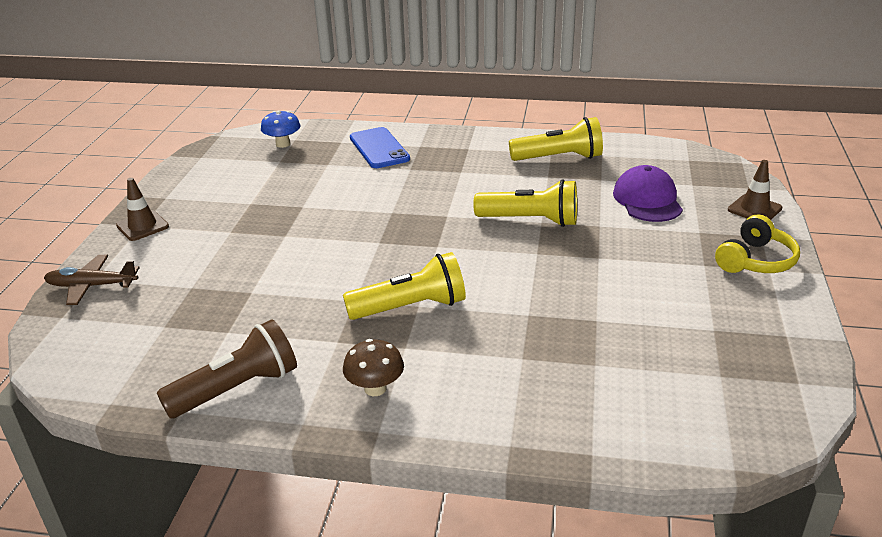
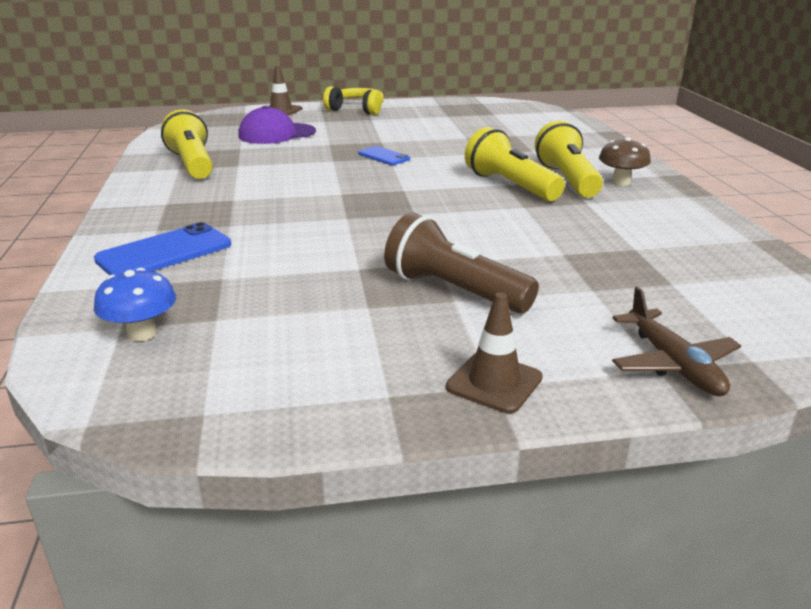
camera: 110 degrees left, 5 degrees down
(237, 389) = (694, 225): brown flashlight -> brown flashlight (454, 291)
(530, 220) = (333, 164): yellow flashlight -> yellow flashlight (567, 180)
(542, 250) = (384, 156): none -> blue phone

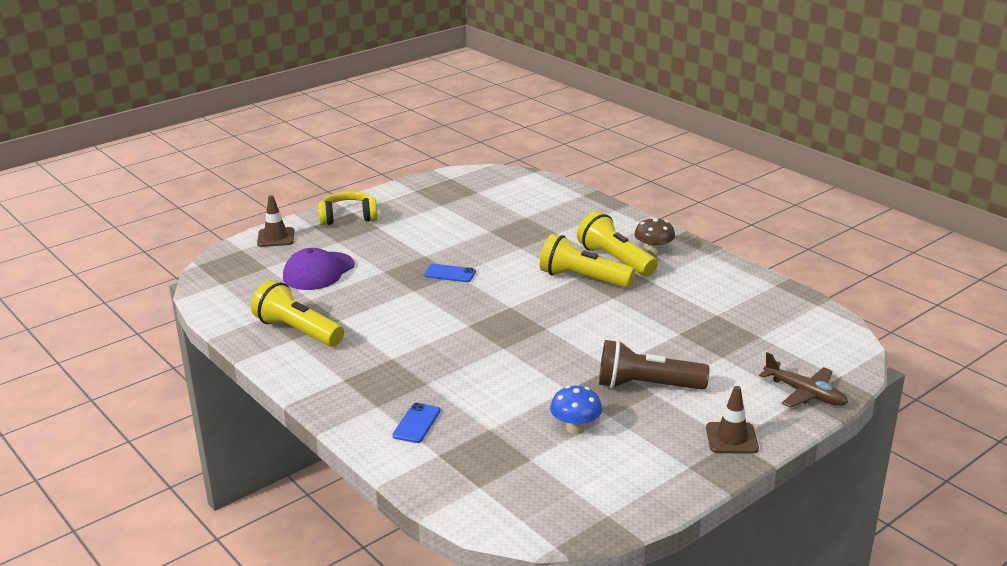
camera: 30 degrees left, 0 degrees up
(142, 333) = (500, 485): blue mushroom -> blue mushroom (575, 428)
(164, 252) = (416, 423): blue phone -> blue phone, size x0.59

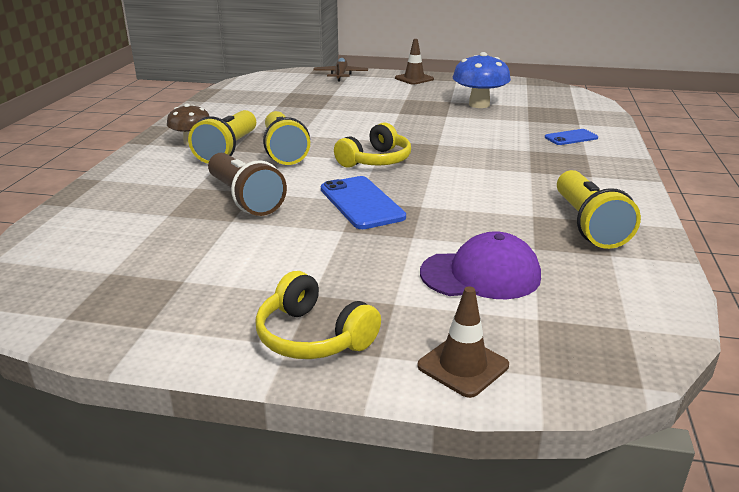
camera: 130 degrees left, 0 degrees up
(450, 273) = (361, 203): blue phone -> blue phone, size x1.69
(509, 306) = (376, 161): none -> yellow headphones
(575, 428) = (479, 104): blue mushroom -> blue mushroom, size x1.52
(646, 386) = (401, 101): brown flashlight -> brown flashlight (244, 199)

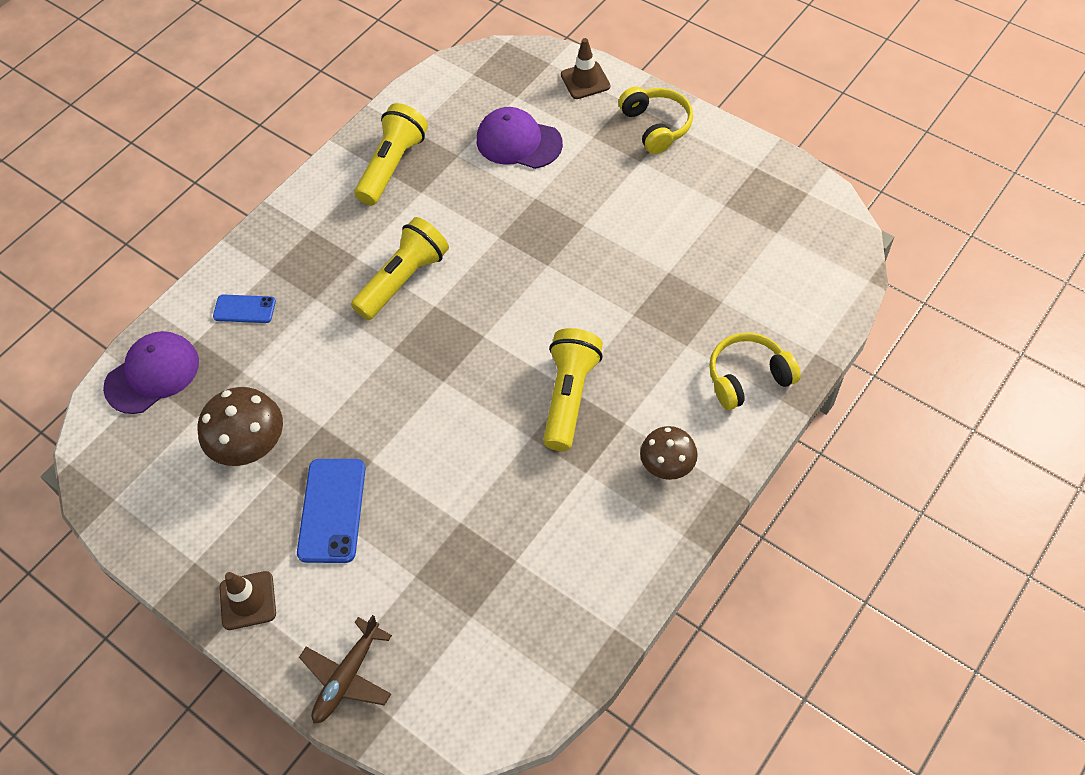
camera: 150 degrees left, 30 degrees up
(228, 150) = (630, 424): yellow flashlight -> yellow flashlight (403, 280)
(244, 199) = (646, 305): brown flashlight -> none
(361, 203) = (546, 259): blue phone -> blue phone (332, 510)
(376, 161) = (485, 335): yellow headphones -> yellow headphones (748, 377)
(479, 104) = (251, 446): blue mushroom -> brown mushroom
(581, 111) = (152, 374): none -> purple cap

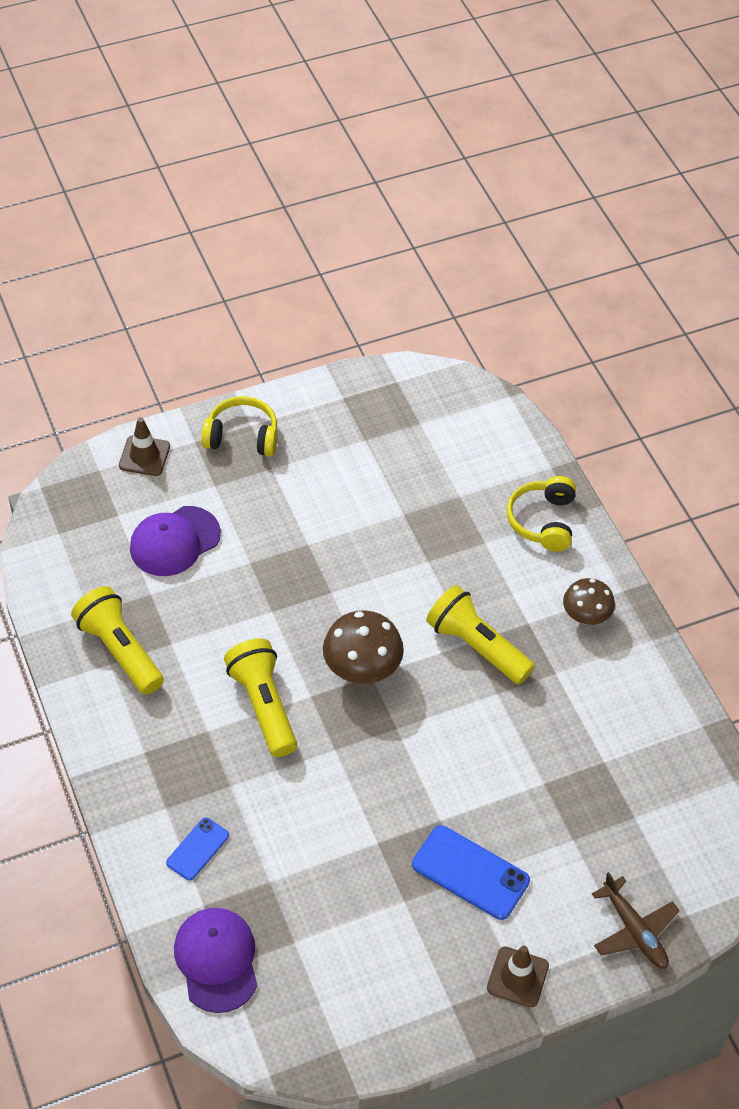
camera: 65 degrees left, 5 degrees down
(251, 446) = (359, 909): brown mushroom -> brown mushroom (362, 669)

